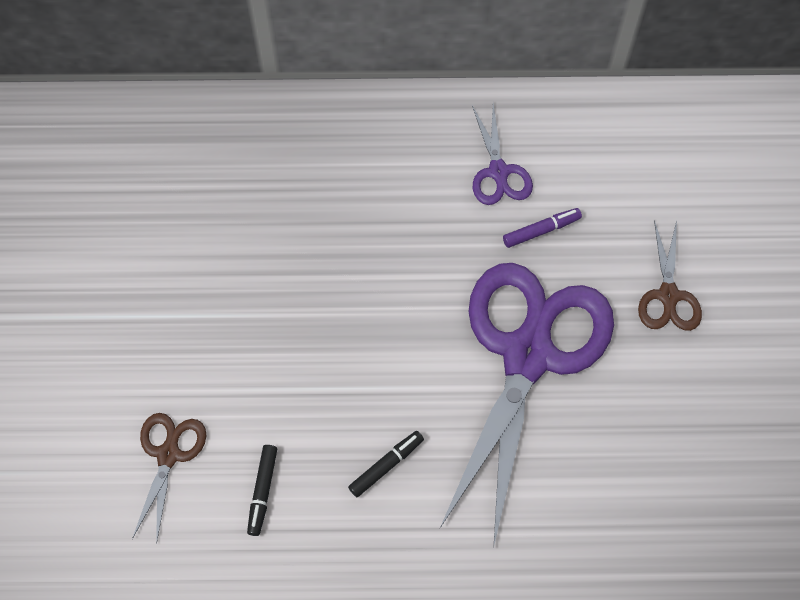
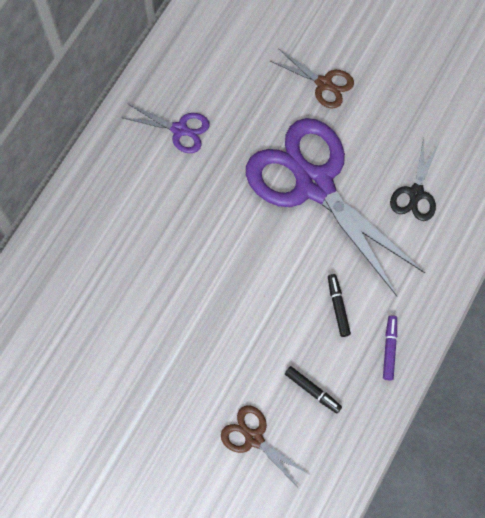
camera: 60 degrees left, 5 degrees up
(541, 230) = (236, 128): purple marker -> purple marker (389, 349)
(595, 482) = (416, 193): none -> black scissors

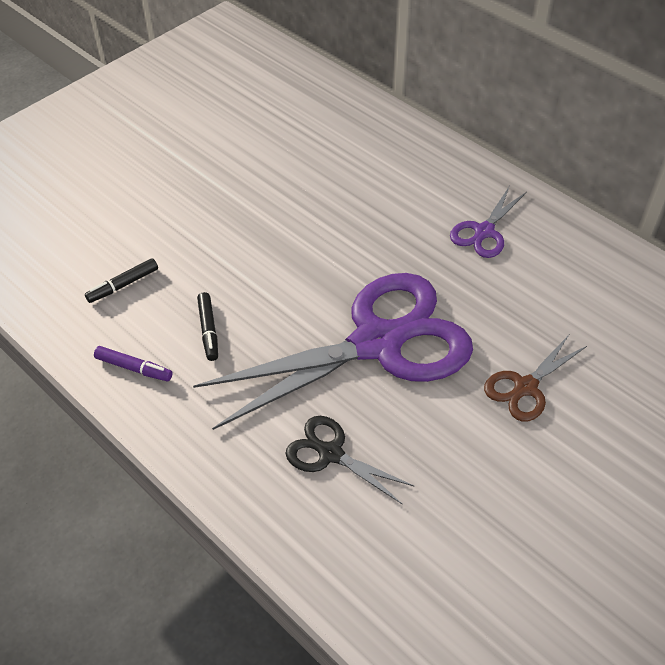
camera: 105 degrees right, 20 degrees down
(254, 438) = (100, 227): brown scissors -> none
(338, 307) = (208, 330): black marker -> black marker turned 75 degrees clockwise

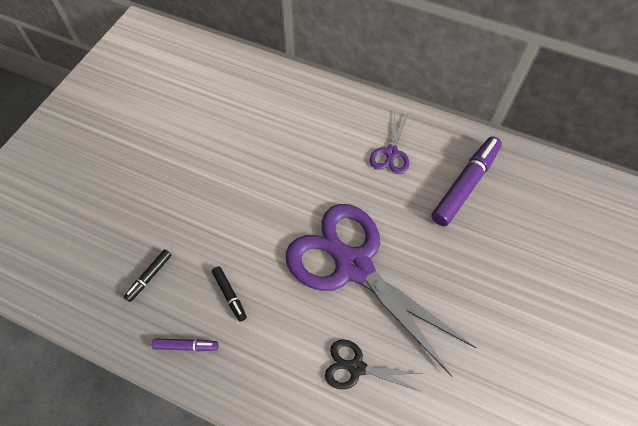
camera: 20 degrees left, 10 degrees up
(377, 343) = (353, 266): purple scissors -> purple scissors turned 90 degrees counterclockwise
(525, 387) = (464, 268): brown scissors -> none
(570, 293) = (465, 185): none -> purple marker

